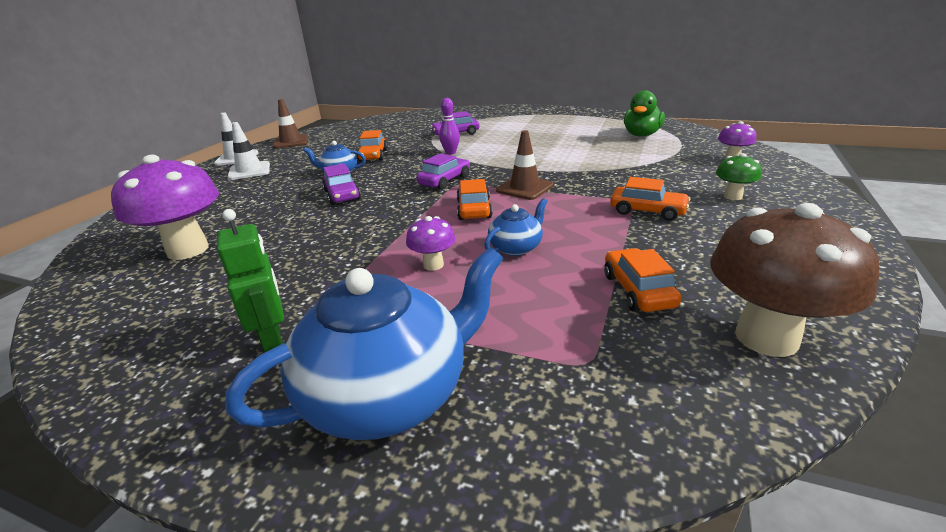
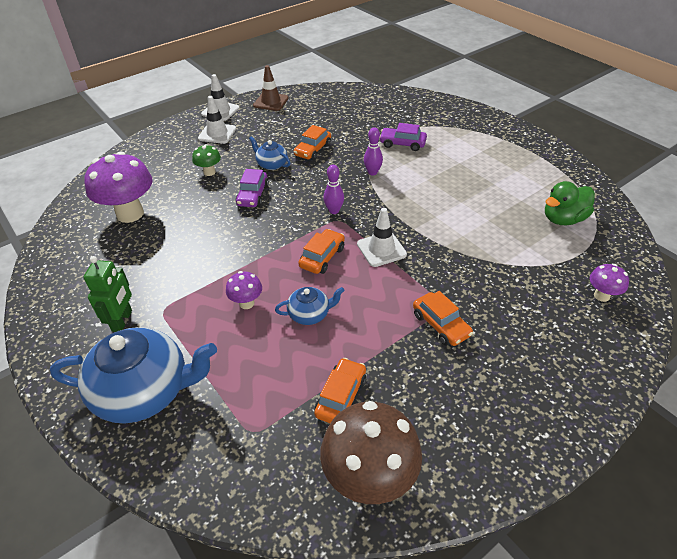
camera: 30 degrees right, 15 degrees up
(444, 181) = (334, 211): purple car -> purple bowling pin
(524, 188) = (381, 249): brown traffic cone -> white traffic cone
(732, 196) = (531, 344): green mushroom -> green mushroom (209, 172)

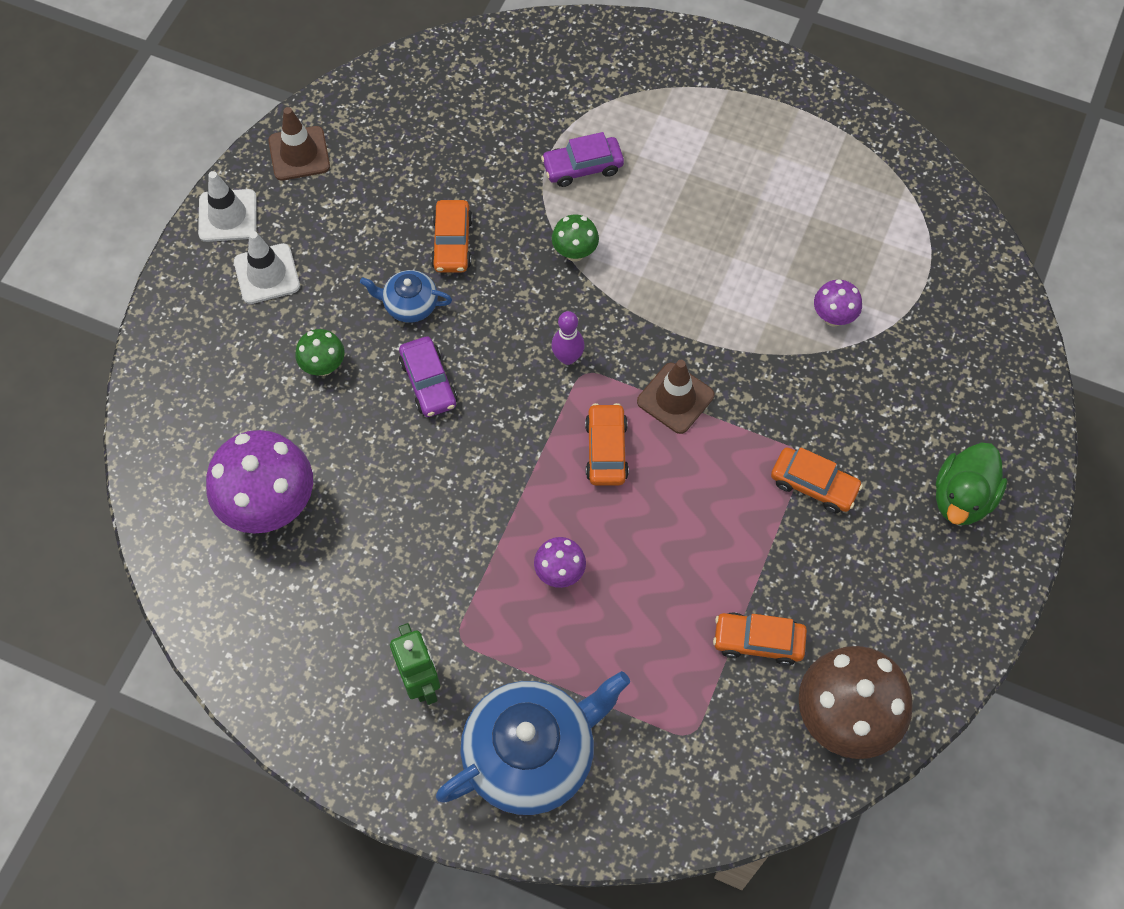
camera: 30 degrees left, 20 degrees up
(309, 314) = (650, 549): blue teapot -> none
(341, 397) = (758, 641): orange car -> orange car turned 75 degrees counterclockwise
(372, 172) = (575, 252): purple bowling pin -> green mushroom
(381, 249) = (675, 398): white traffic cone -> brown traffic cone
(563, 219) = (880, 229): green duck -> green duck (962, 498)
(601, 296) = (975, 346): purple mushroom -> purple mushroom (833, 317)

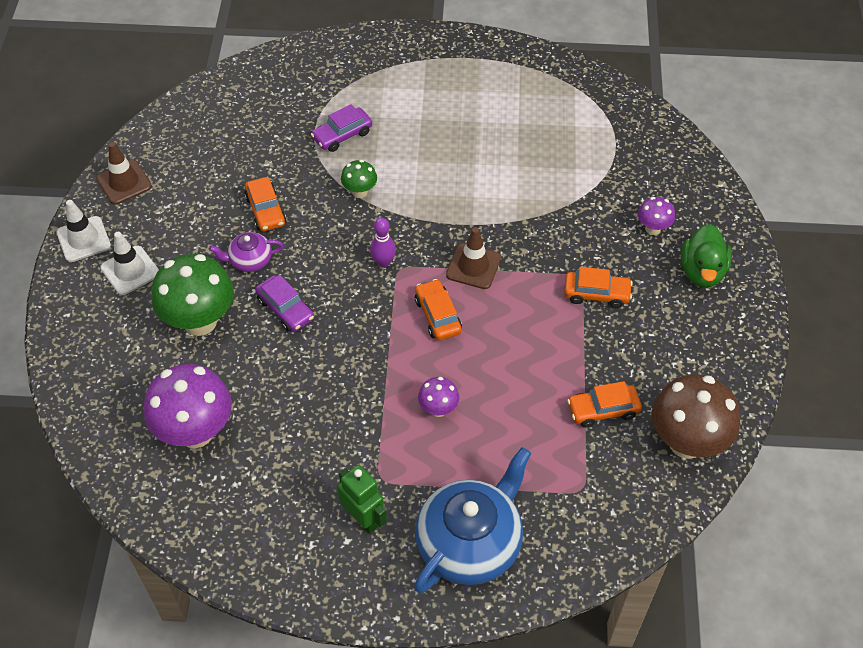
camera: 20 degrees left, 10 degrees down
(324, 366) = (200, 321): green mushroom -> green mushroom, size x2.05
(410, 305) = (250, 260): blue teapot -> purple teapot
(833, 317) = (562, 182): purple mushroom -> purple mushroom (653, 228)

